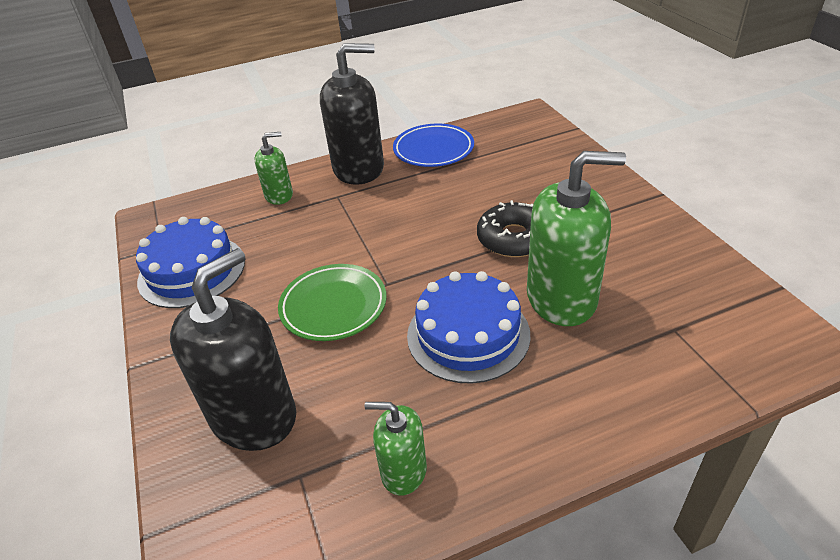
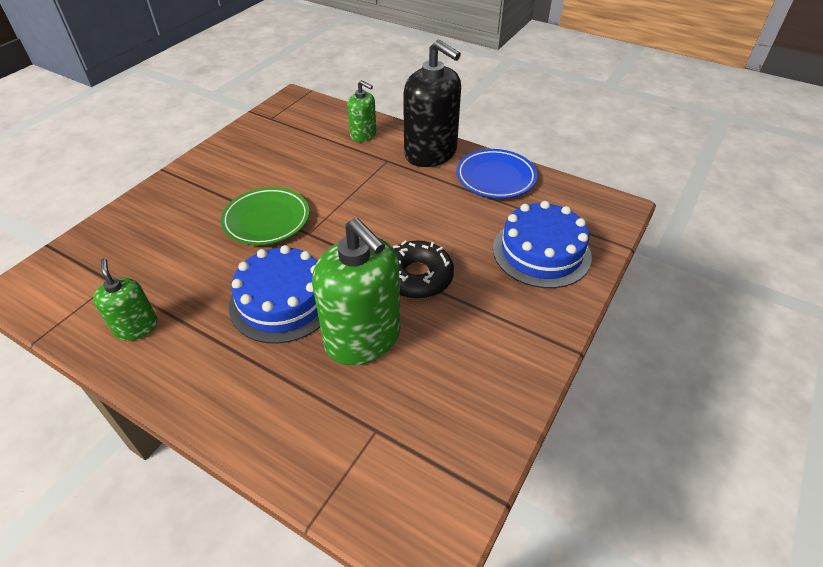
camera: 50 degrees right, 5 degrees up
(192, 271) = (257, 143): blue cake -> blue cake (541, 252)
(253, 416) = (149, 237): black soap dispenser -> none

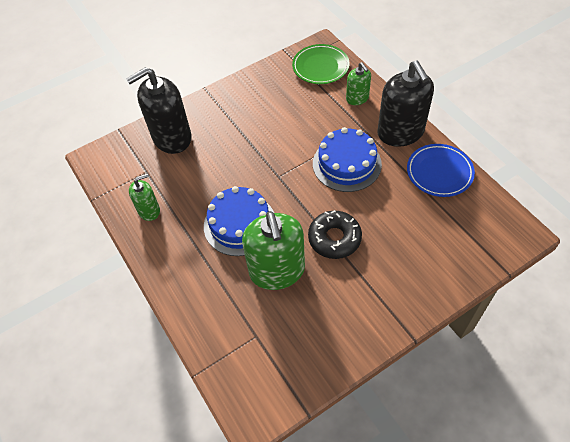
camera: 30 degrees right, 10 degrees up
(136, 327) = (149, 210): green soap dispenser -> green soap dispenser turned 60 degrees clockwise
(137, 232) = (172, 138): none -> black soap dispenser
(266, 220) = (255, 155): green plate -> green plate (320, 67)
(541, 252) = (435, 251): blue cake -> blue cake (346, 164)

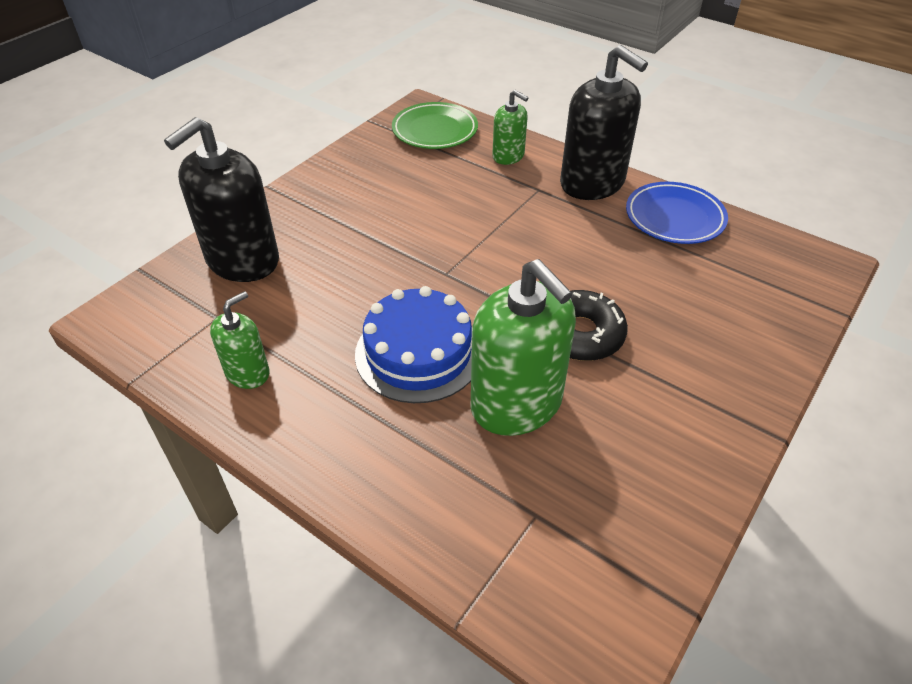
camera: 25 degrees left, 10 degrees down
(346, 164) = (540, 235): blue cake -> none

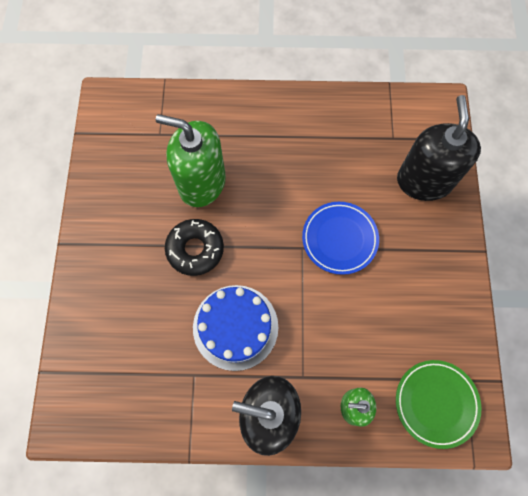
camera: 145 degrees right, 25 degrees up
(247, 373) = (342, 119): green soap dispenser -> none
(418, 353) = (272, 182): blue cake -> blue cake (235, 327)
(674, 218) = (188, 408): blue plate -> blue plate (339, 239)

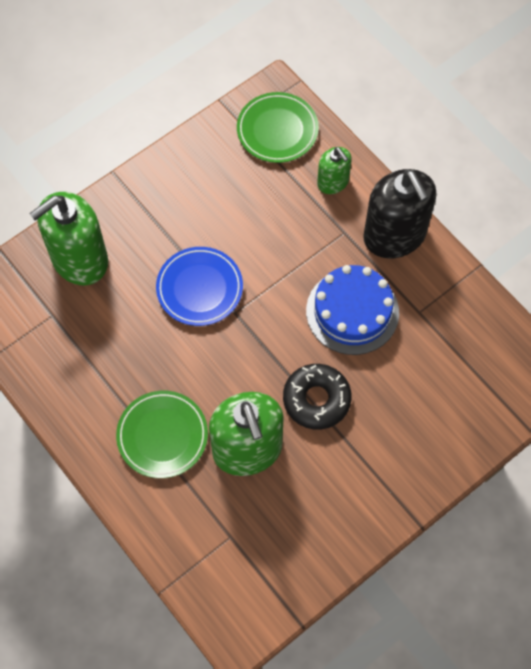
camera: 130 degrees left, 5 degrees down
(254, 142) = (162, 436): none -> green plate
(424, 181) = (79, 259): black soap dispenser -> green soap dispenser

